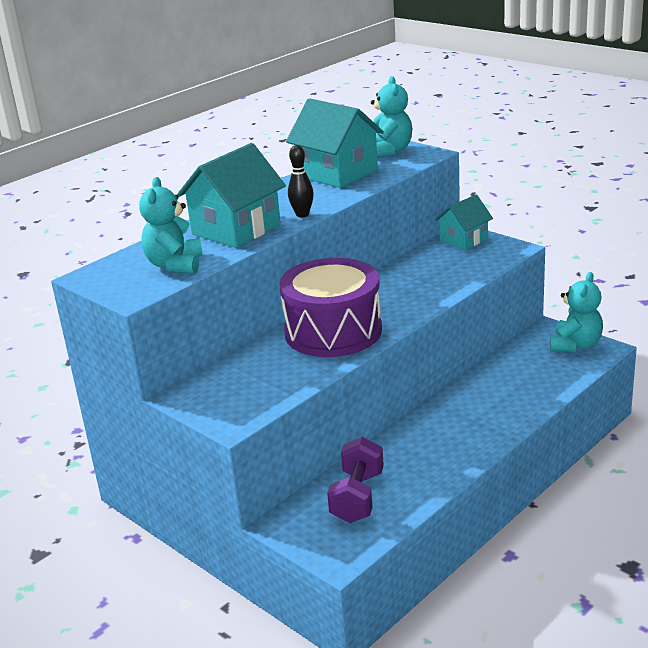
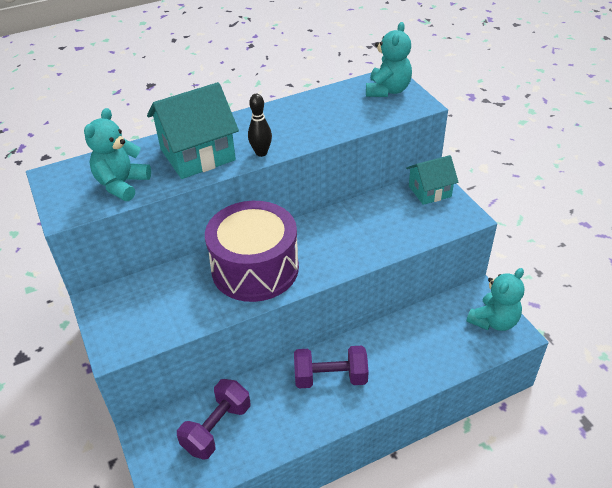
camera: 20 degrees right, 15 degrees up
(337, 173) = (325, 107): turquoise house -> none
(447, 427) = (330, 378): none -> purple dumbbell

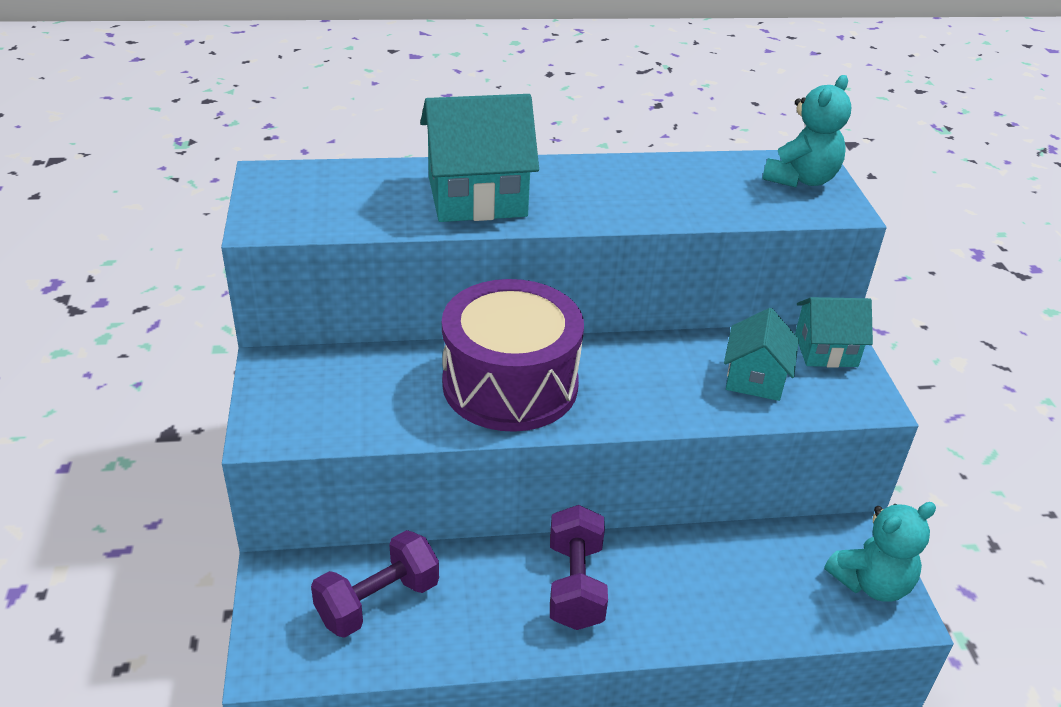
camera: 15 degrees right, 5 degrees down
(122, 184) = (354, 208): turquoise teddy bear -> none
(261, 153) = (569, 216): black bowling pin -> none
(330, 378) = (575, 585): purple dumbbell -> purple dumbbell turned 75 degrees clockwise
(397, 221) = (755, 378): none -> turquoise house

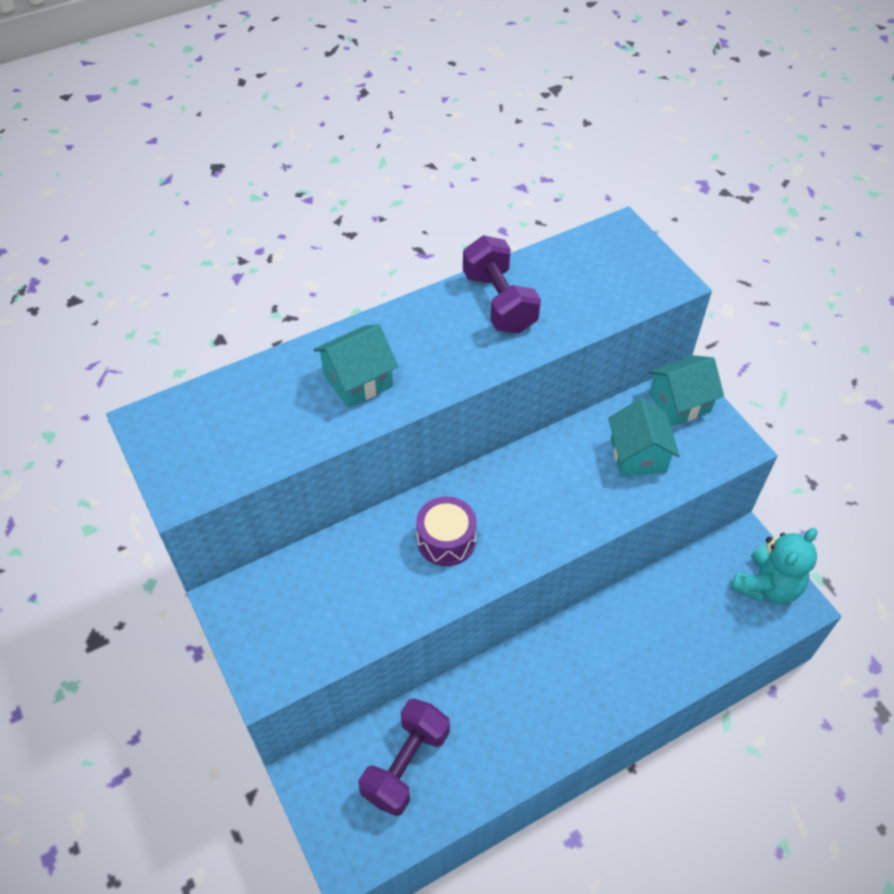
camera: 20 degrees left, 15 degrees up
(477, 197) = (358, 380): turquoise house -> turquoise house, size x0.61
(510, 384) = (446, 540): purple drum -> purple drum, size x0.48
(575, 585) = (552, 682): purple dumbbell -> purple dumbbell (499, 302)
(801, 179) = (621, 256): turquoise teddy bear -> none

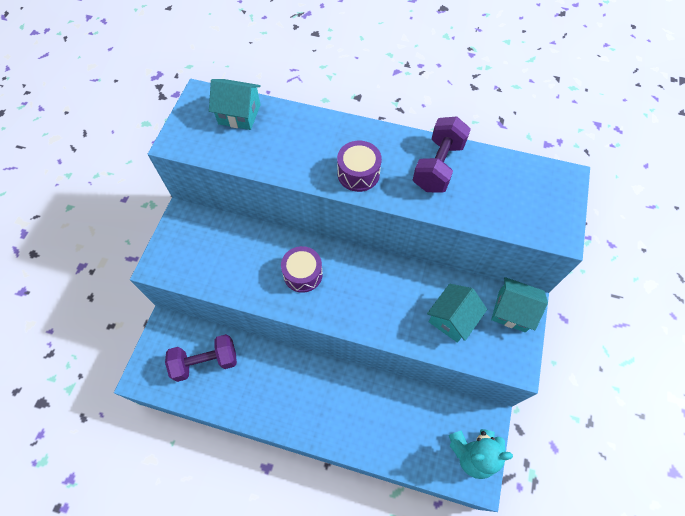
camera: 45 degrees right, 10 degrees up
(358, 380) = (314, 151): turquoise house -> turquoise house (239, 114)
(431, 367) = (358, 173): none -> purple drum

